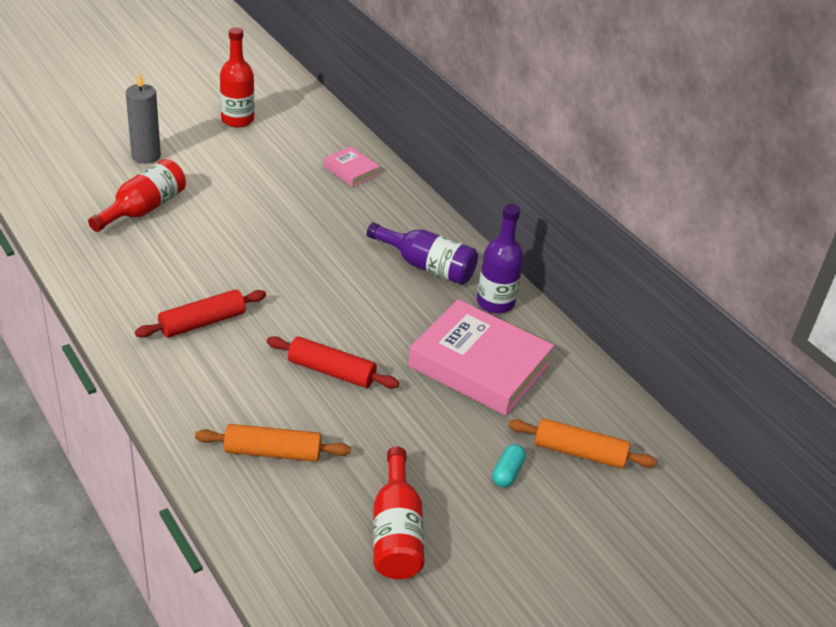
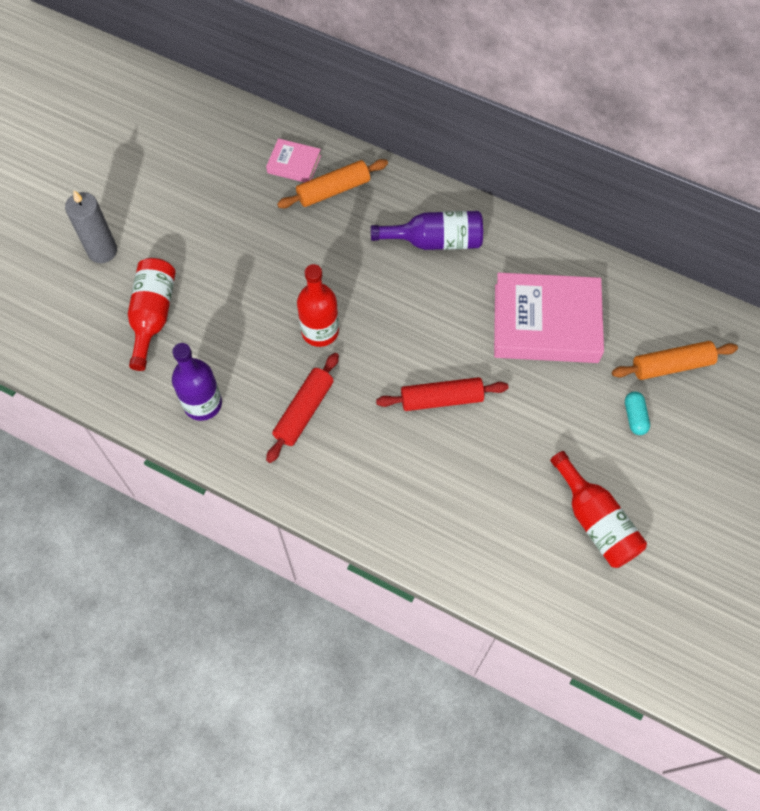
camera: 25 degrees left, 25 degrees up
(237, 120) = (147, 157): red bottle -> red bottle (320, 331)
(273, 452) = (457, 505): orange rolling pin -> orange rolling pin (333, 190)
(495, 302) = (514, 249): purple bottle -> purple bottle (202, 403)

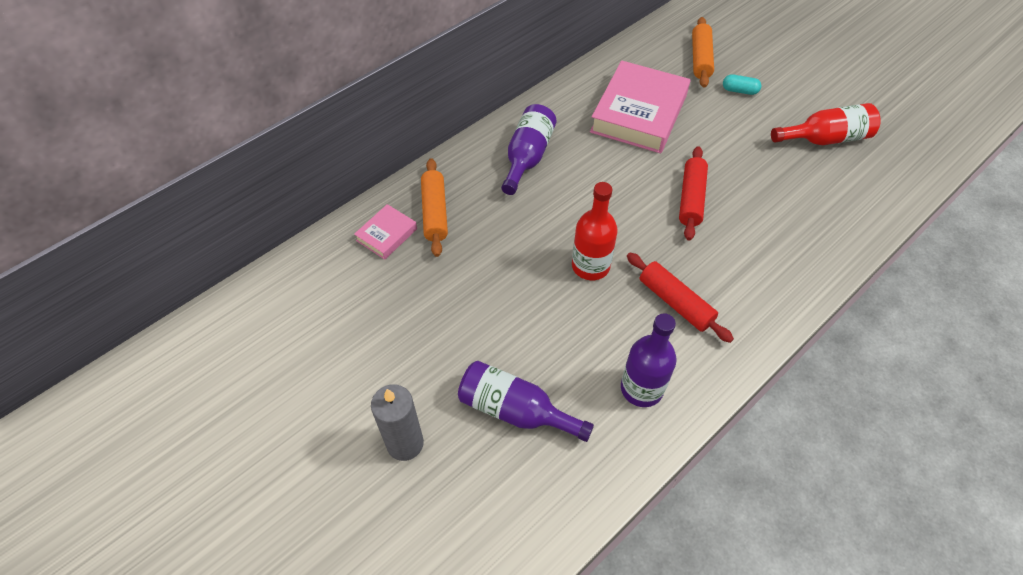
camera: 70 degrees left, 10 degrees down
(153, 315) = (515, 410): red bottle -> purple bottle

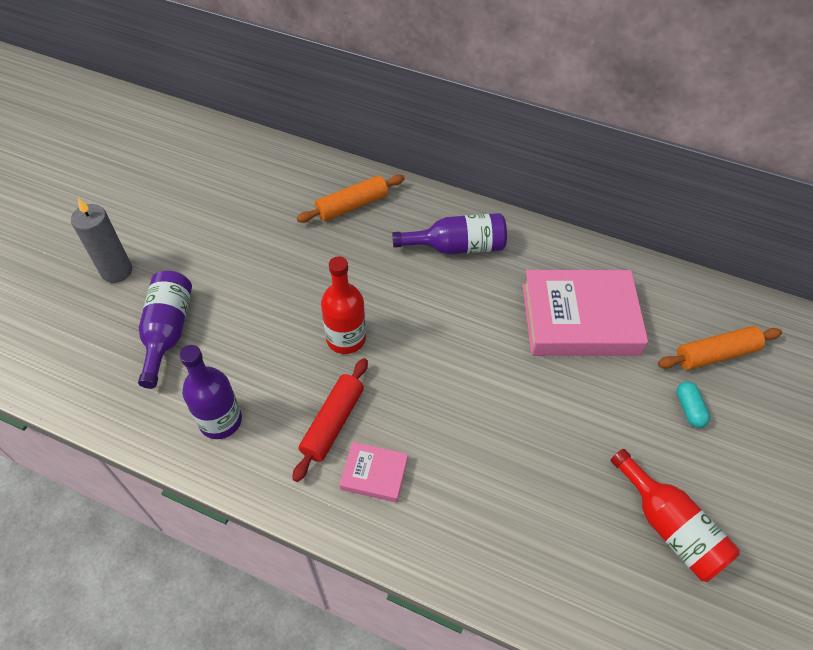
camera: 65 degrees right, 0 degrees up
(387, 235) = (312, 184): pink book -> pink book (374, 474)
(691, 199) = (481, 401): red rolling pin -> none

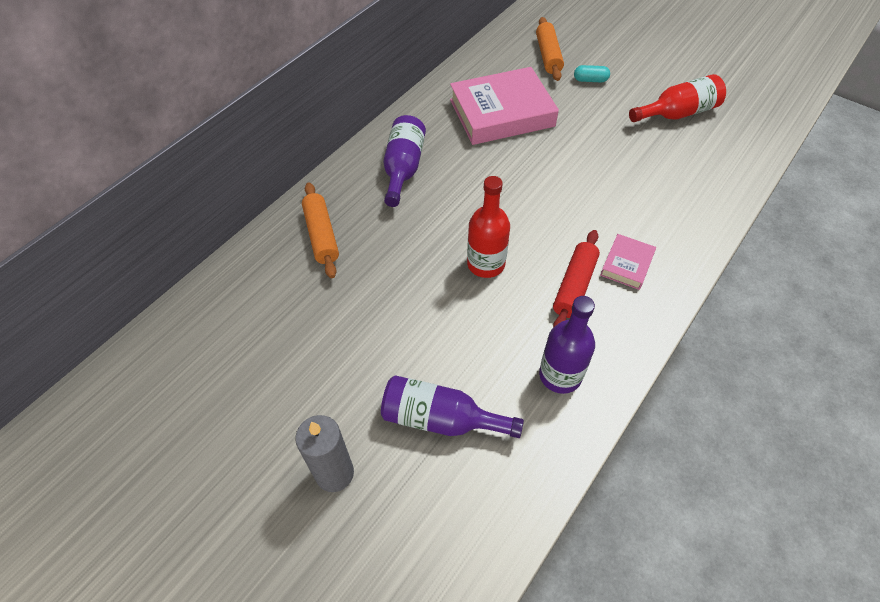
camera: 75 degrees left, 0 degrees up
(332, 423) = (574, 286): red rolling pin -> red rolling pin turned 75 degrees clockwise
(579, 319) = (502, 113): pink book -> pink book turned 60 degrees clockwise

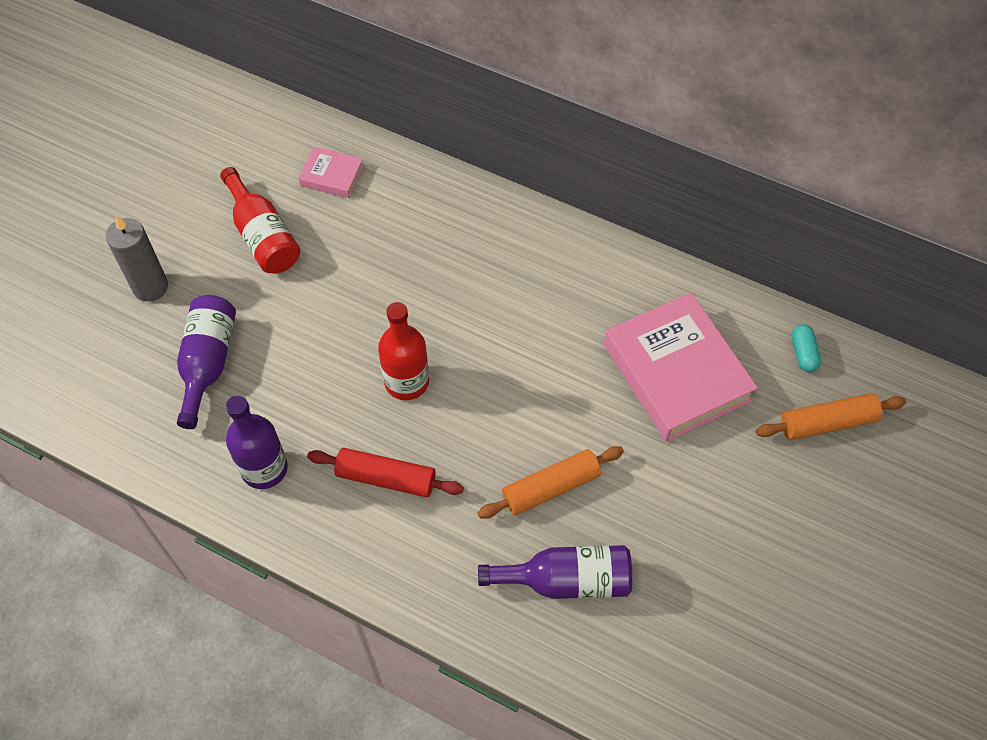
camera: 80 degrees right, 5 degrees up
(321, 235) = (425, 216): orange rolling pin -> orange rolling pin (551, 487)
(403, 168) = (544, 275): purple bottle -> purple bottle (566, 580)
(590, 80) = (784, 485): turquoise capsule -> turquoise capsule (803, 353)
(627, 264) = (427, 537): pink book -> pink book (332, 176)
(678, 113) = (739, 612): red bottle -> red bottle (263, 236)

